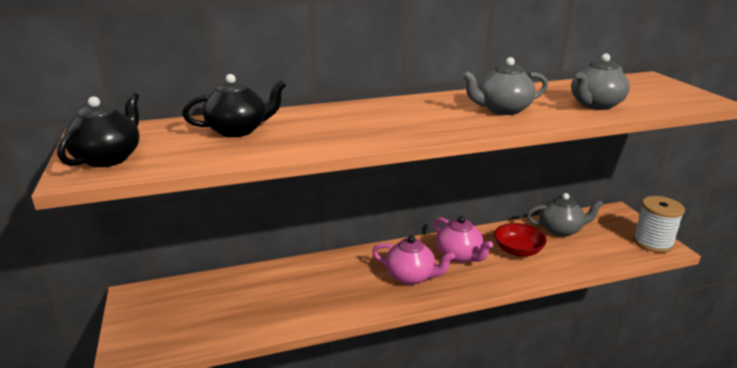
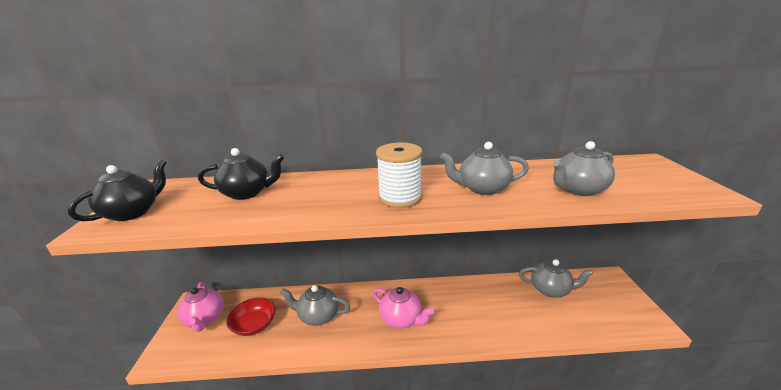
camera: 15 degrees right, 0 degrees up
(310, 286) = (318, 316): none -> grey teapot
(459, 255) = (450, 304): pink teapot -> pink teapot (205, 319)
(518, 250) = (504, 306): red bowl -> red bowl (254, 325)
(652, 242) = (641, 317): white spool -> white spool (400, 198)

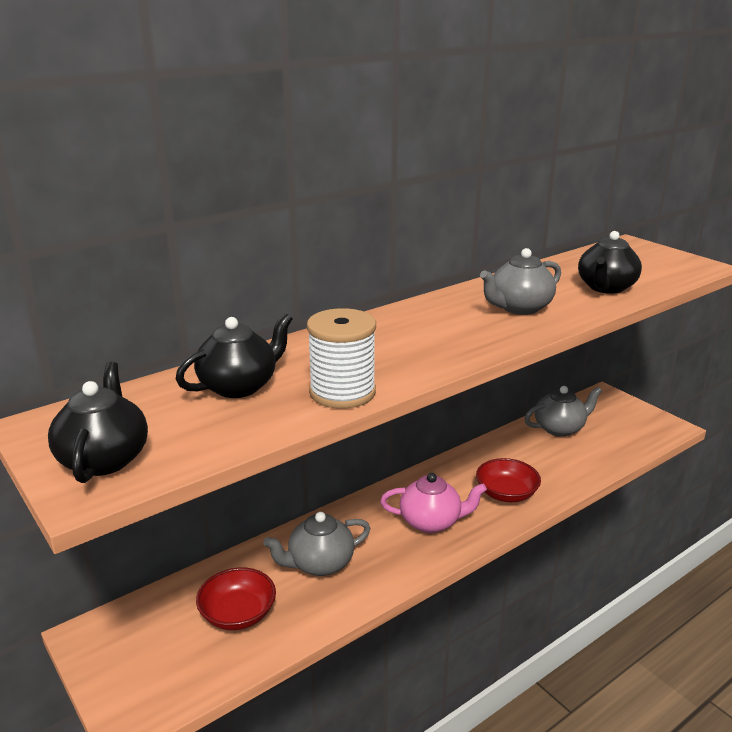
camera: 35 degrees left, 0 degrees up
(205, 319) = (141, 644): pink teapot -> none
(400, 198) = (449, 339): white spool -> white spool (342, 392)
(467, 321) = (506, 493): none -> red bowl
(578, 190) = (606, 288): grey teapot -> black teapot

